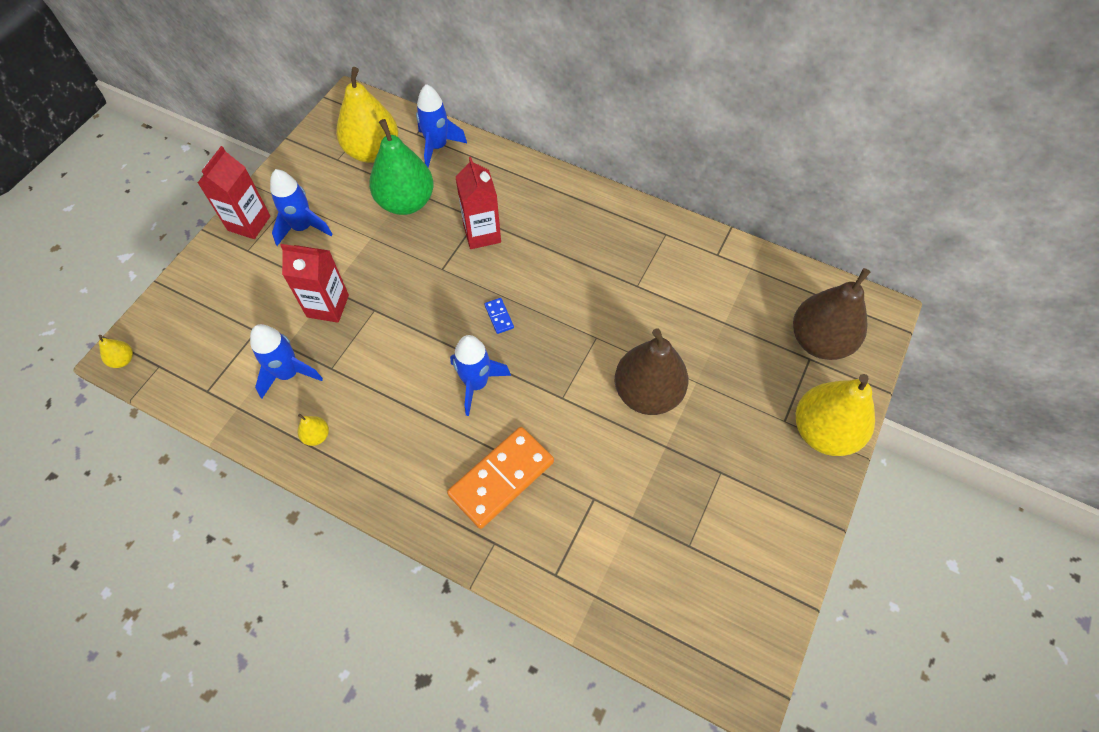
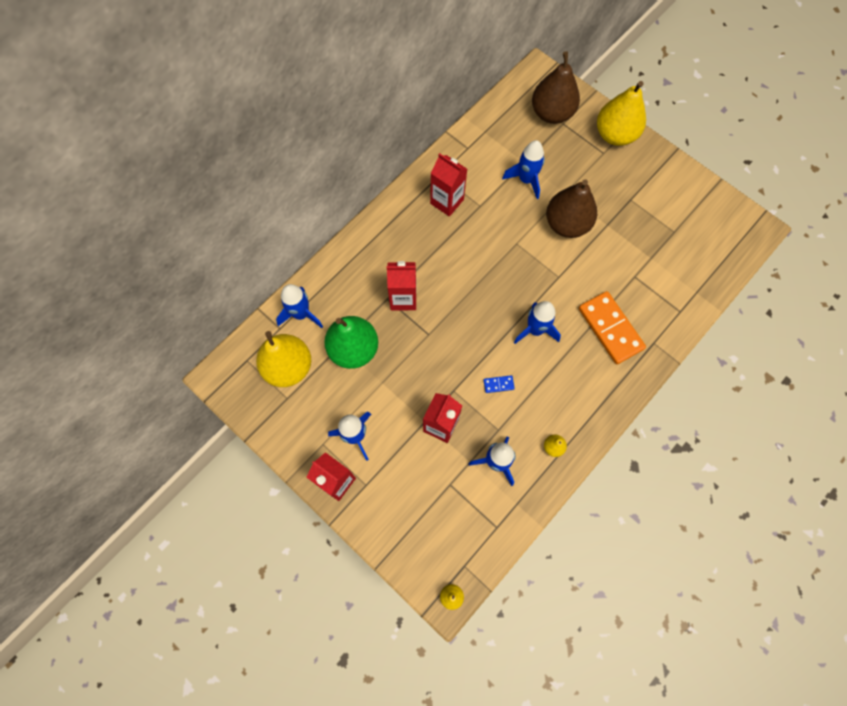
camera: 75 degrees left, 10 degrees up
(499, 316) = (483, 303): blue domino -> blue domino (498, 384)
(629, 249) = (447, 201): none -> red carton
(697, 330) = (526, 180): none -> blue rocket

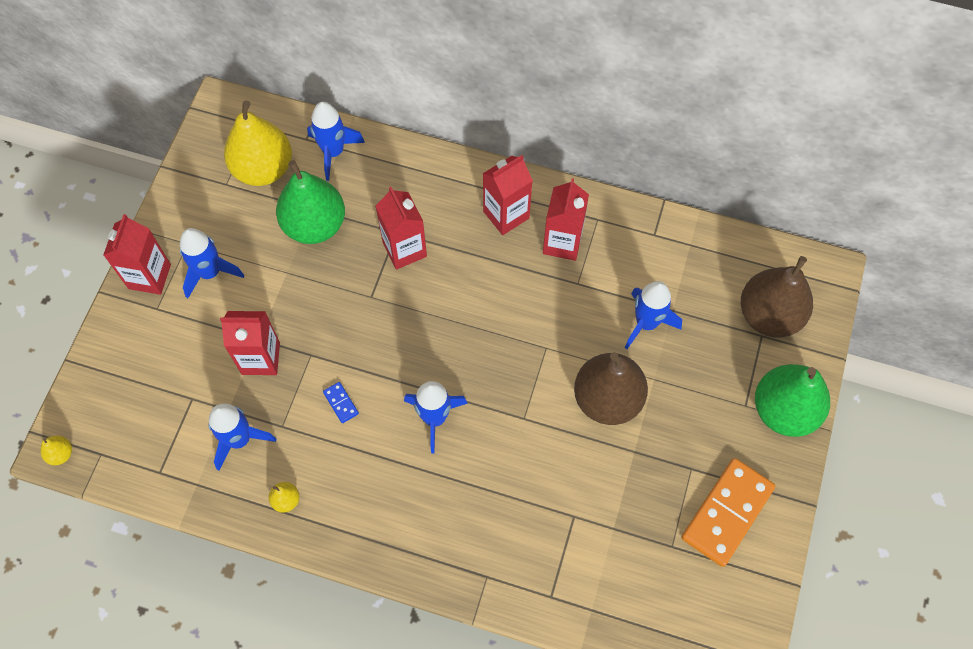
camera: 65 degrees right, 5 degrees down
(409, 225) = (506, 215): none -> red carton
(610, 329) = (480, 511): orange domino -> orange domino (727, 513)
(615, 135) = (784, 410): yellow pear -> green pear

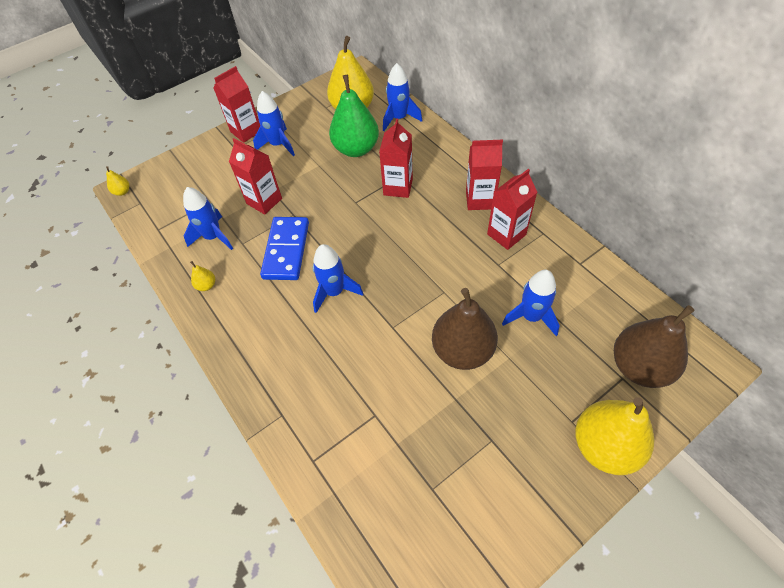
camera: 40 degrees right, 10 degrees down
(341, 403) = (286, 250): blue domino -> blue domino, size x2.44
(727, 513) = (497, 494): orange domino -> none
(784, 410) = (604, 446): green pear -> yellow pear

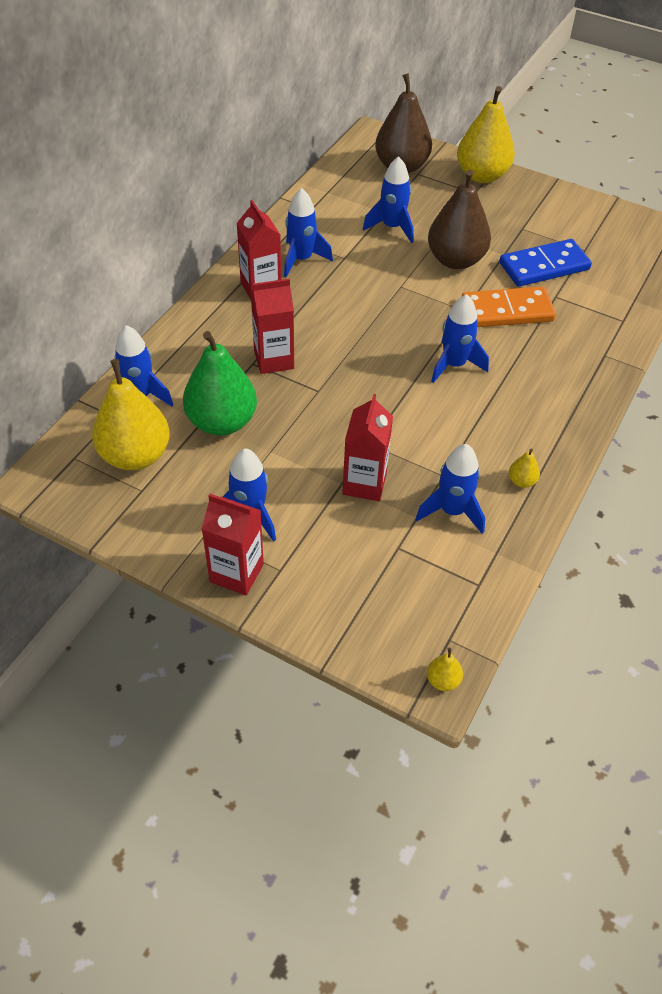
camera: 120 degrees left, 5 degrees down
(286, 250) = (427, 427): blue domino -> blue domino (544, 266)
(375, 361) = (507, 311): none -> orange domino
(506, 234) = (301, 259): red carton -> blue rocket

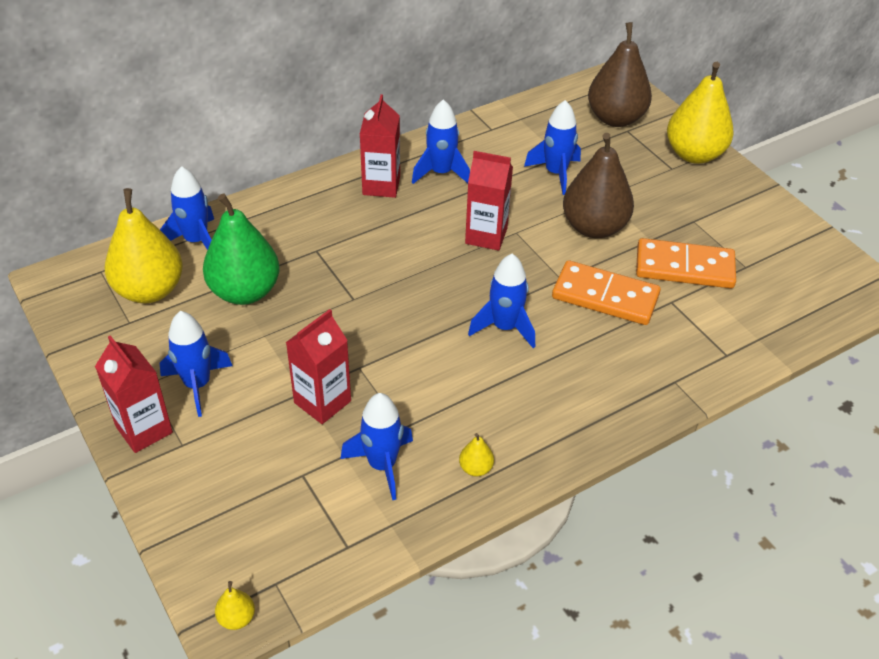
camera: 30 degrees right, 5 degrees down
(274, 360) = (337, 254): red carton -> red carton (486, 236)
(544, 266) = (684, 267): blue domino -> orange domino

